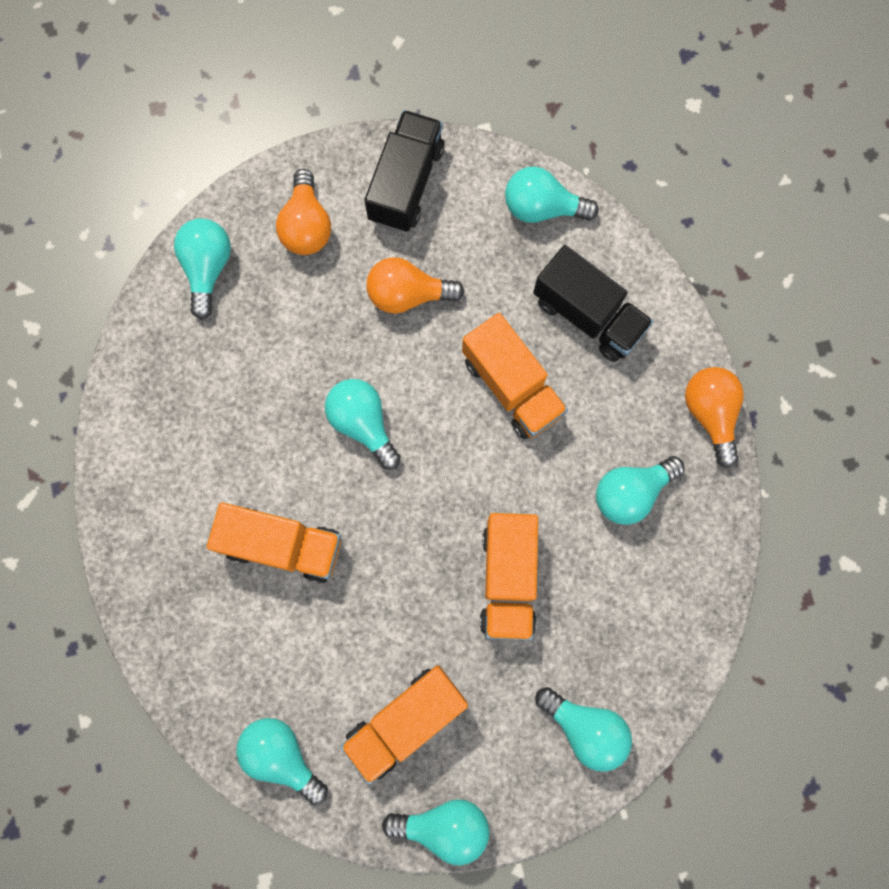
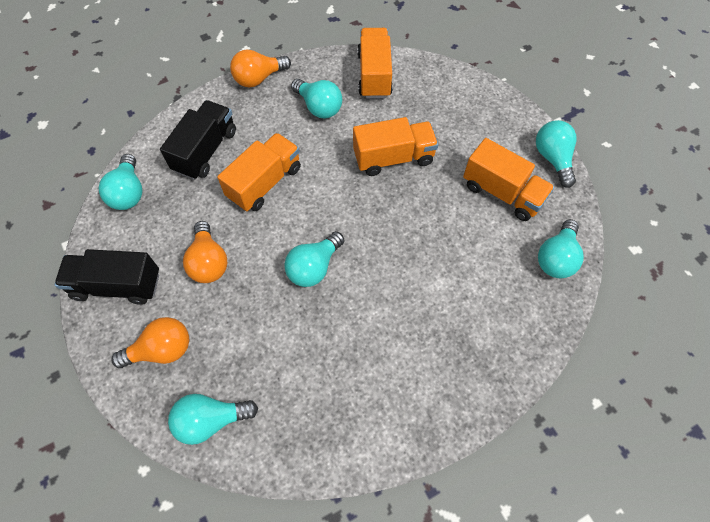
camera: 105 degrees left, 15 degrees down
(282, 545) = (418, 297): orange truck -> orange truck (374, 75)
(585, 728) = (466, 103): turquoise light bulb -> none

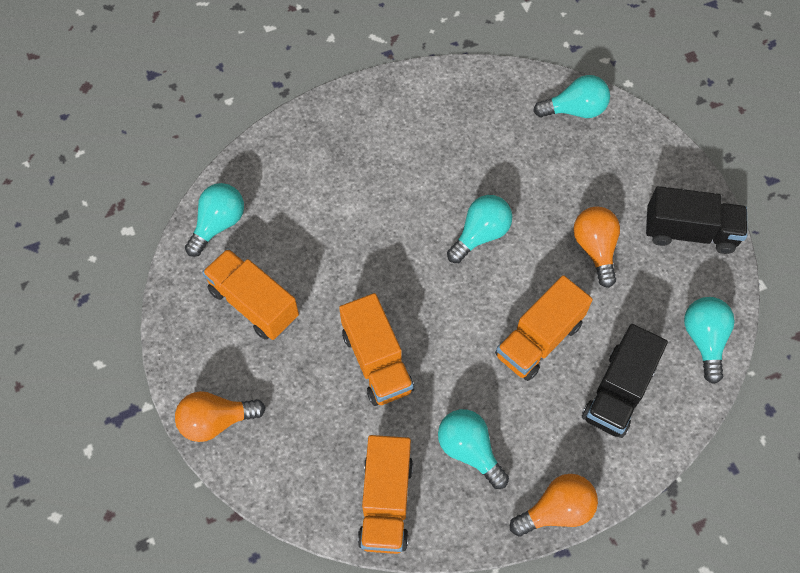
camera: 175 degrees left, 0 degrees up
(161, 350) = (630, 168): orange light bulb -> orange light bulb (216, 421)
(393, 158) = (377, 361): orange truck -> orange truck turned 105 degrees counterclockwise
(553, 158) = (177, 344): turquoise light bulb -> none

